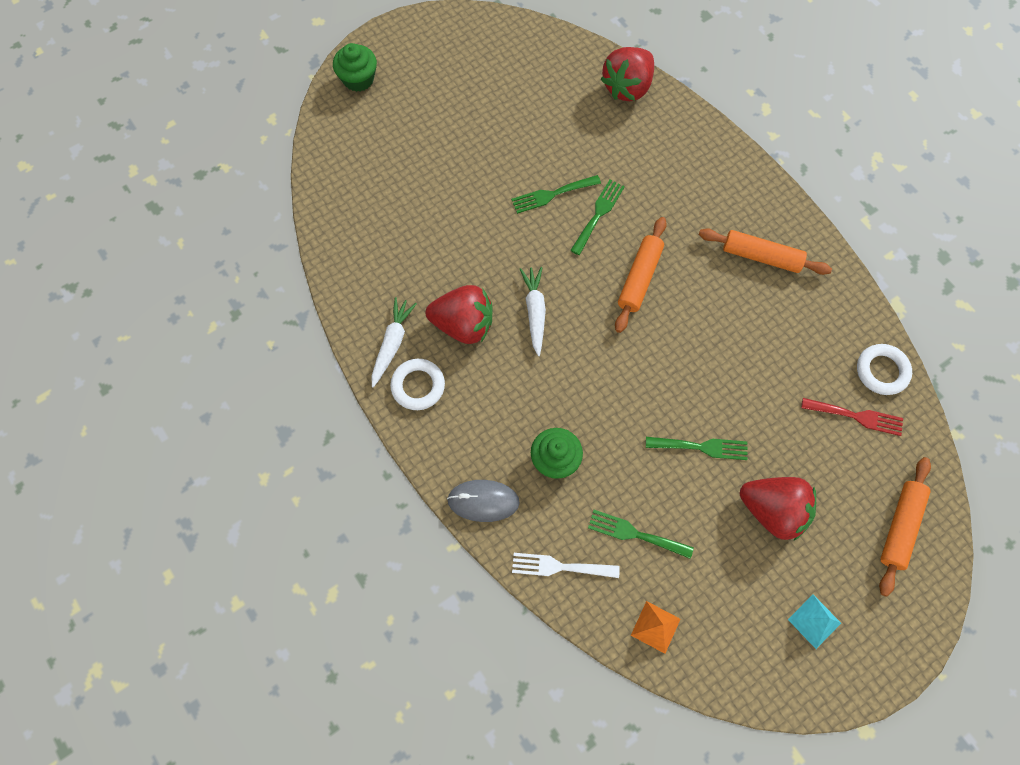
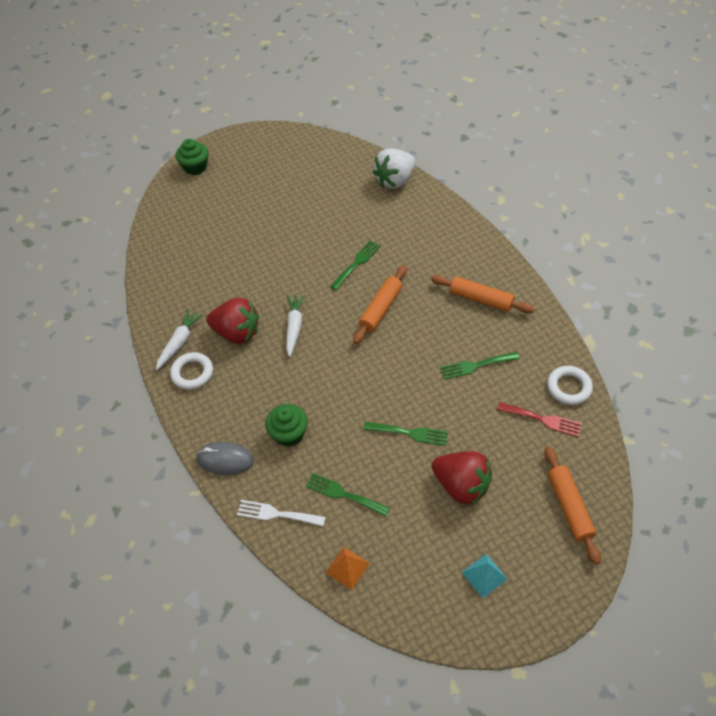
camera: 10 degrees right, 15 degrees down
(551, 194) = (323, 248): green fork -> green fork (475, 365)
(627, 87) = (395, 180): red strawberry -> white strawberry
(900, 527) = (569, 507): orange rolling pin -> orange rolling pin turned 45 degrees counterclockwise

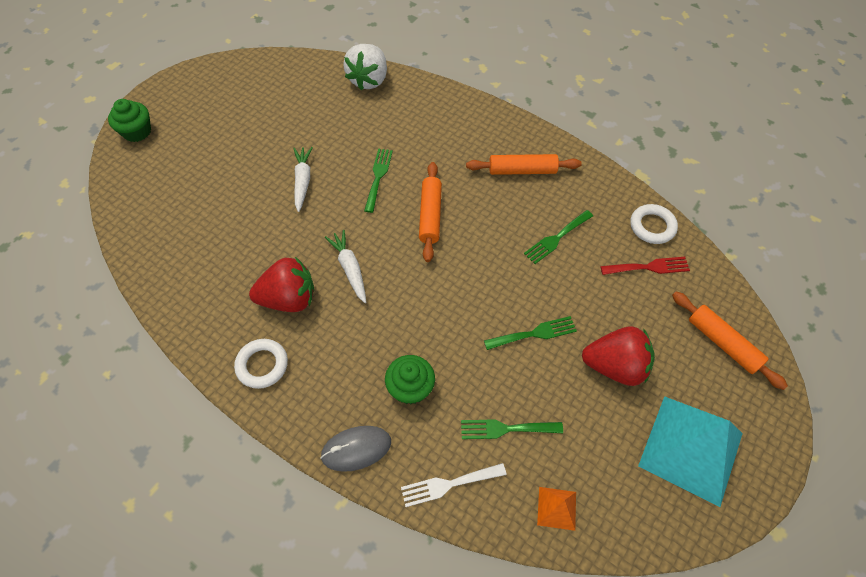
camera: 30 degrees left, 5 degrees up
(179, 342) = (227, 336): white carrot -> white carrot (303, 181)
(484, 575) = (690, 449): turquoise pyramid -> turquoise pyramid, size x2.30

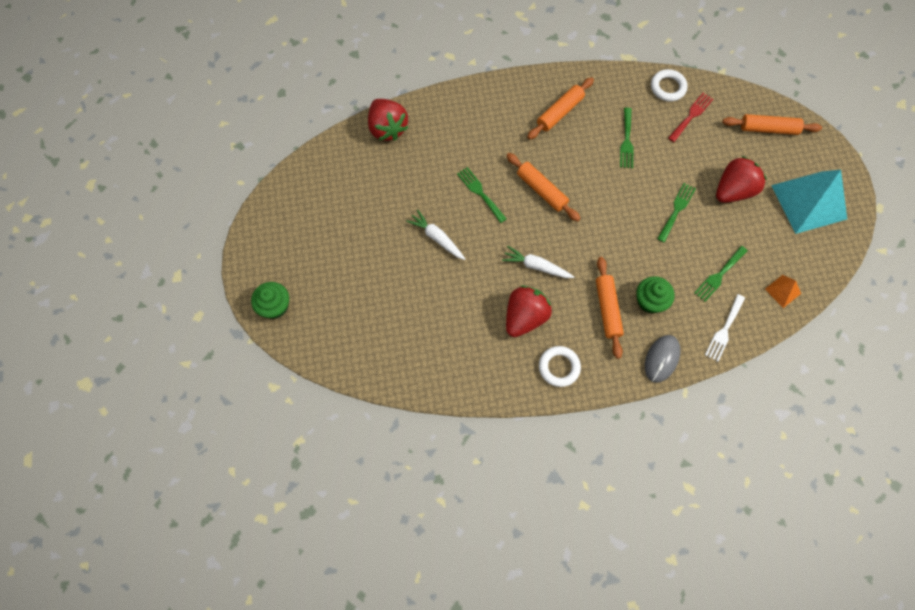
camera: 45 degrees left, 10 degrees up
(364, 358) = (607, 309): none -> orange rolling pin
(369, 80) = (387, 128): white strawberry -> red strawberry

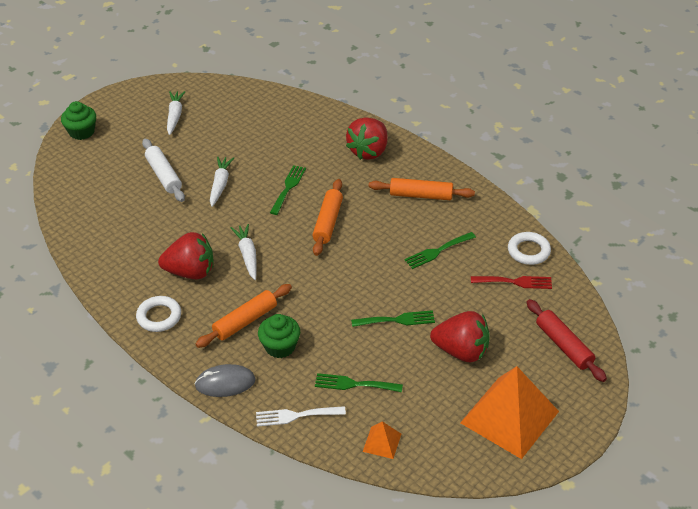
camera: 55 degrees right, 25 degrees down
(317, 222) = (175, 116): none -> white carrot
(387, 128) = (297, 108): red strawberry -> red strawberry (369, 151)
(390, 273) = (164, 175): none -> white rolling pin
(768, 129) = (564, 345): orange rolling pin -> red rolling pin
(808, 202) = (509, 417): turquoise pyramid -> orange pyramid

